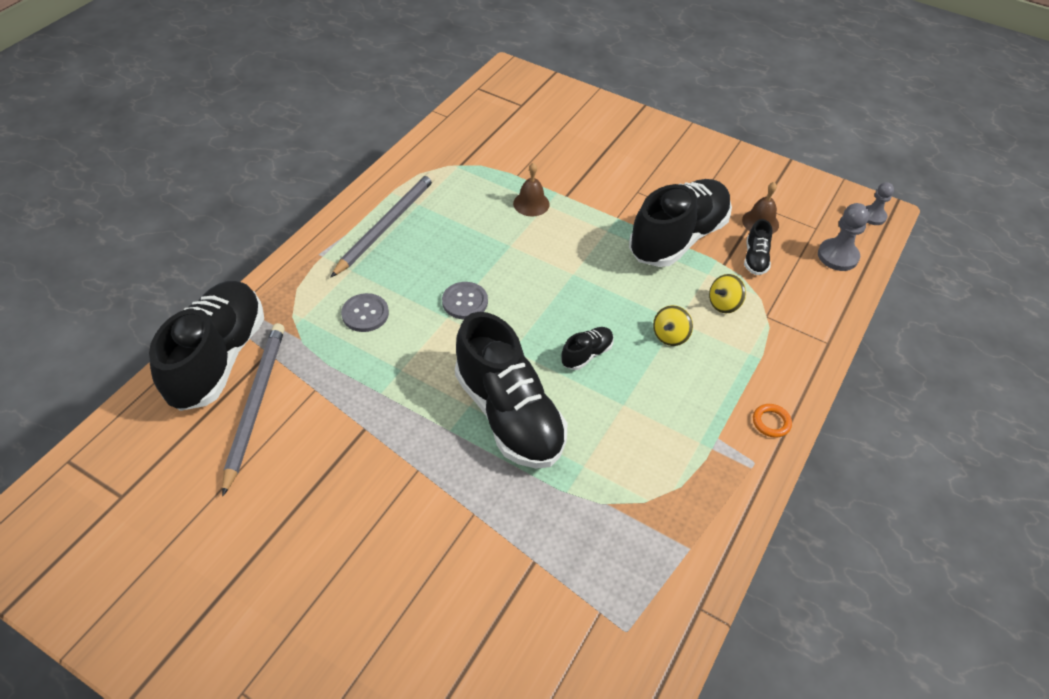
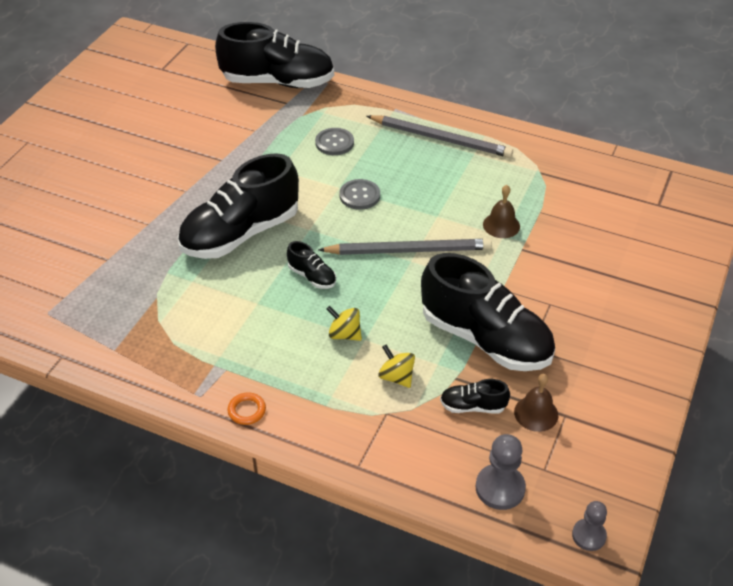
camera: 85 degrees right, 5 degrees down
(255, 404) = (238, 106): grey pencil -> grey pencil (409, 250)

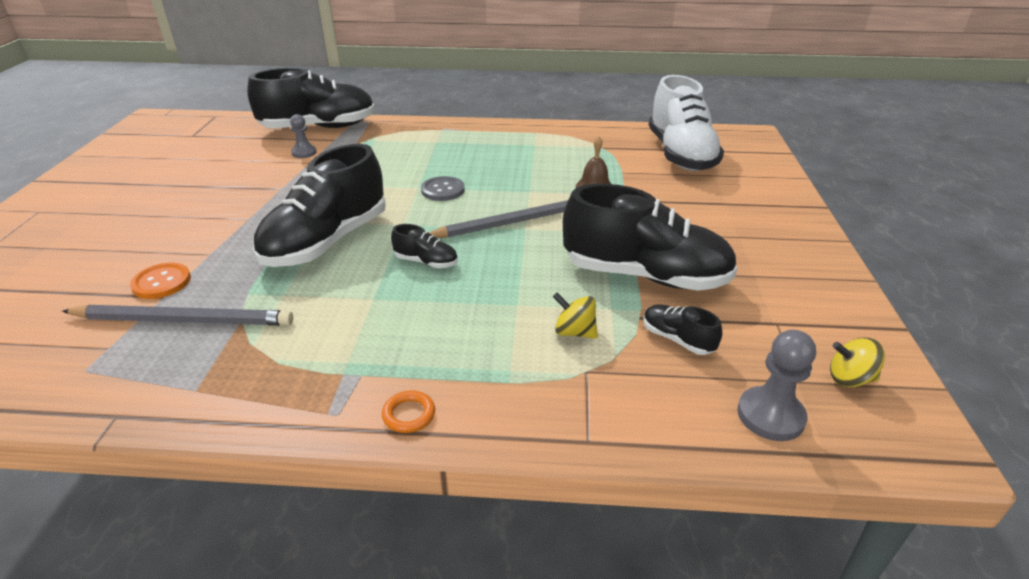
camera: 20 degrees left, 10 degrees down
(108, 245) = (161, 282): none -> orange button
(334, 143) = (396, 158): grey button -> none
(344, 334) = (491, 305): yellow spinning top -> yellow spinning top (850, 379)
(441, 139) = (498, 140): grey pencil -> grey pencil (184, 320)
(473, 406) = (677, 339): black shoe -> black shoe turned 60 degrees clockwise
(536, 413) = (747, 329): brown bell -> none
(589, 535) = (907, 438): grey pawn -> grey pawn (304, 153)
(615, 201) = (680, 154): none -> white shoe

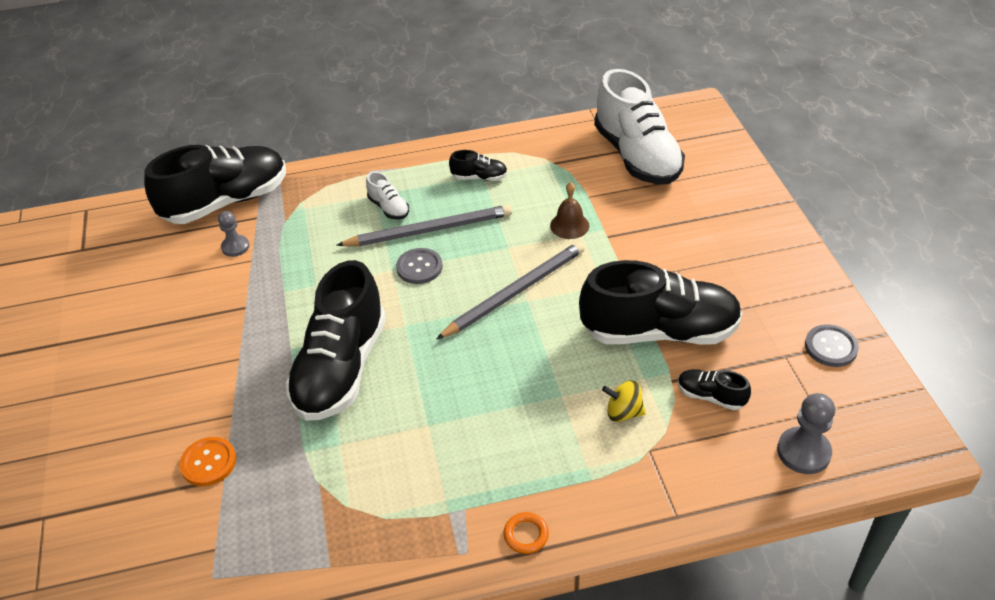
camera: 15 degrees left, 10 degrees up
(184, 320) = (265, 499): grey pencil -> grey pencil (429, 230)
(426, 262) = (453, 368): black shoe -> black shoe (479, 177)
(443, 151) = (389, 208): none -> white shoe
(834, 326) = (831, 347): none -> grey button
(850, 379) = (853, 399): yellow spinning top -> none

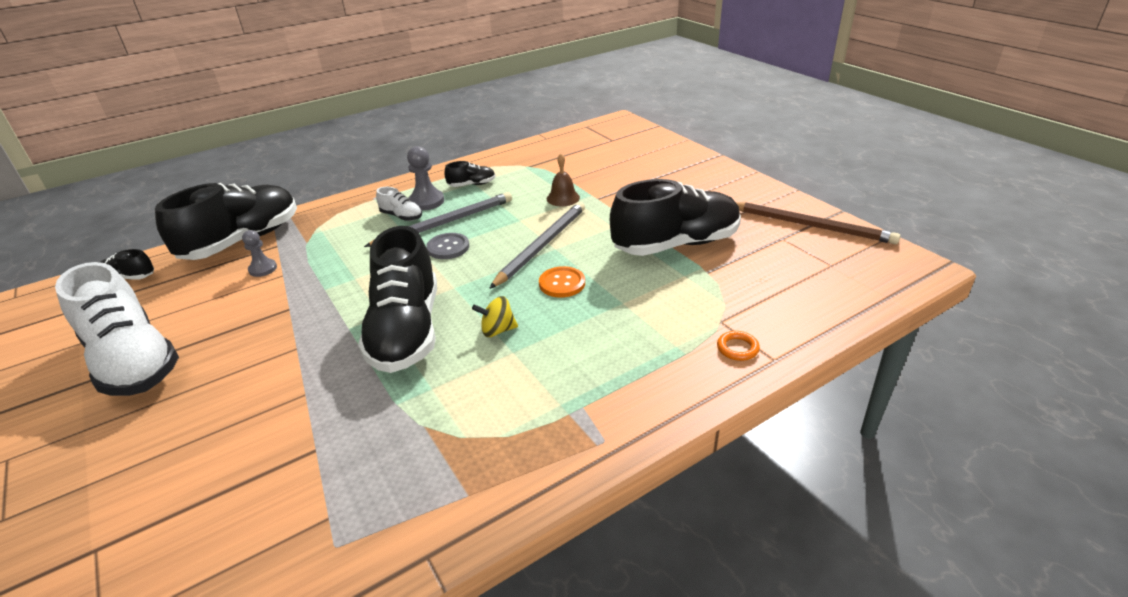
camera: 20 degrees left, 10 degrees down
(208, 462) = (293, 440): orange button -> orange button (562, 283)
(526, 535) = (652, 411): orange ring -> orange ring (737, 348)
(623, 412) = (682, 301): yellow spinning top -> yellow spinning top (497, 330)
(637, 156) = (591, 152): white shoe -> white shoe (133, 362)
(710, 396) = (744, 274): black shoe -> black shoe (129, 277)
(803, 452) = (841, 292): grey pawn -> grey pawn (426, 201)
(831, 347) = (811, 226): grey button -> brown pencil

